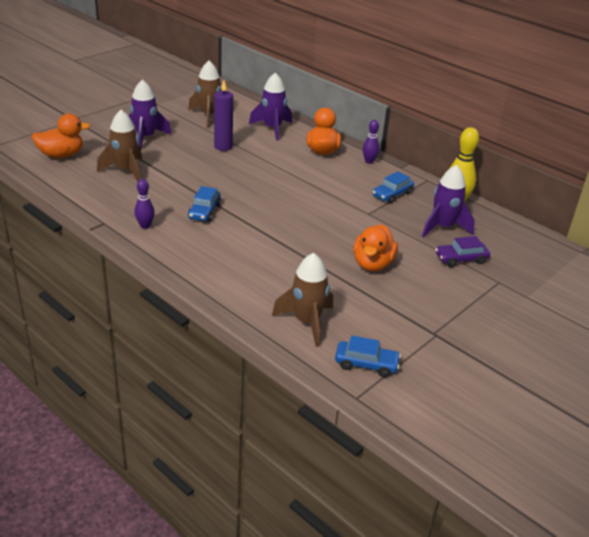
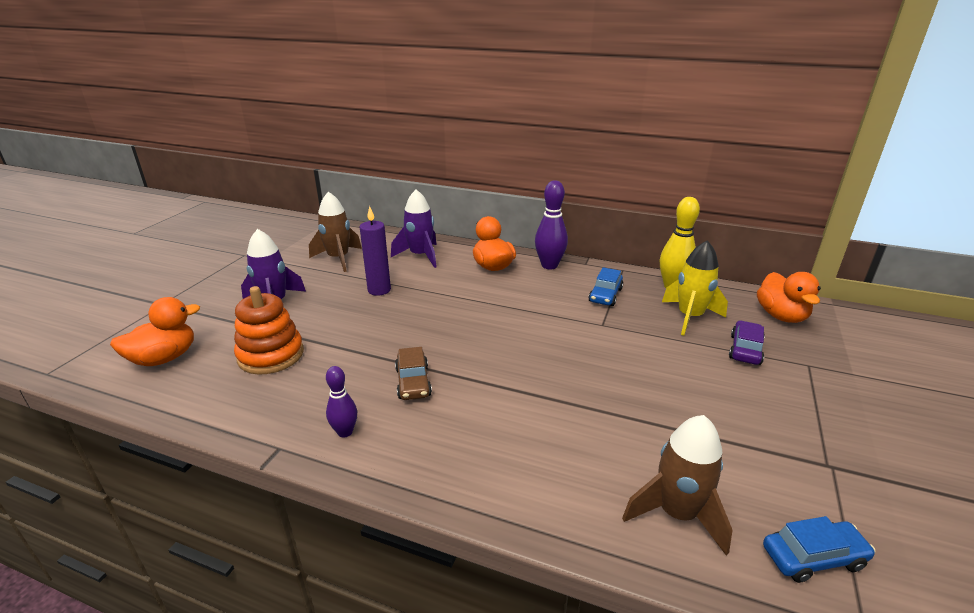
camera: 20 degrees left, 5 degrees down
(125, 171) = (271, 355): brown rocket -> orange stacking toy
(204, 211) = (413, 382): blue car -> brown car
(369, 161) = (549, 265): purple bowling pin -> purple bowling pin, size x1.68
(372, 264) = (668, 389): orange duck -> orange duck (781, 316)
(443, 227) = (689, 317): purple rocket -> yellow rocket
(461, 259) = (745, 349): purple car -> purple car turned 150 degrees clockwise

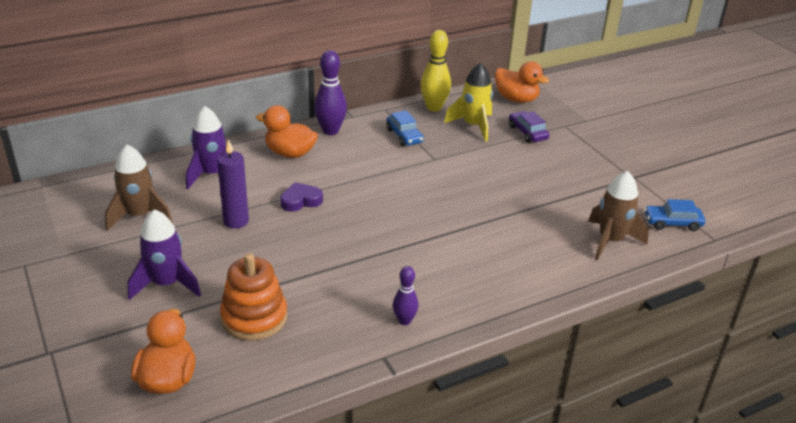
camera: 50 degrees left, 5 degrees up
(413, 382) = (388, 267): brown car -> none
(442, 299) = (301, 201): none -> purple heart
(813, 557) = (672, 223): blue car -> blue car turned 120 degrees counterclockwise

